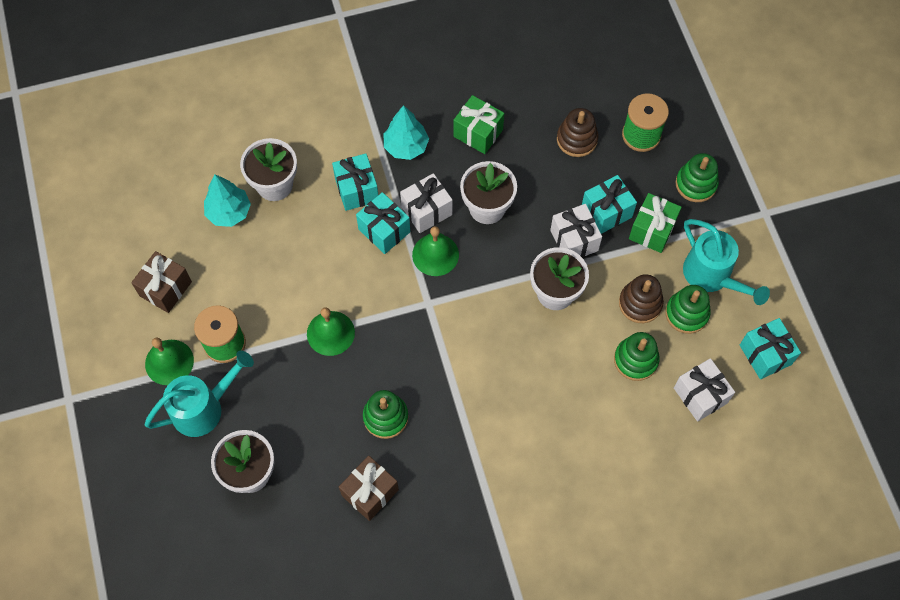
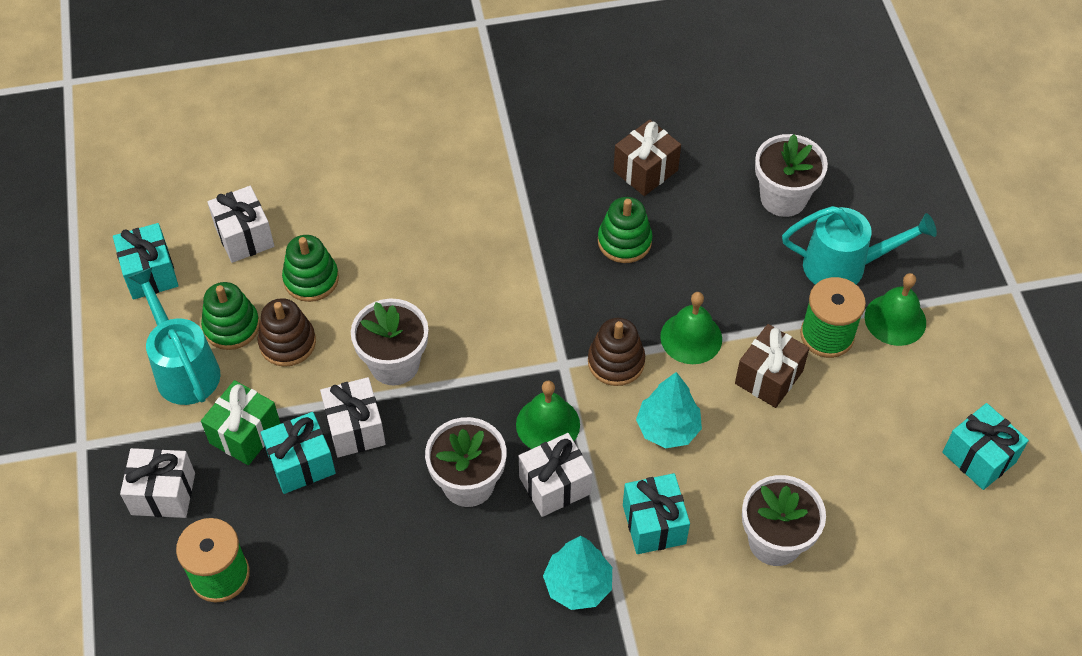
camera: 175 degrees left, 10 degrees down
(165, 289) = (913, 408): brown gift -> brown gift (768, 377)
(204, 408) = (844, 266): turquoise watering can -> turquoise watering can turned 150 degrees counterclockwise
(229, 212) = (838, 505): turquoise tree -> turquoise tree (667, 429)
(384, 230) = (616, 462): turquoise gift -> turquoise gift (979, 457)
(478, 133) = (466, 599): green gift -> none
(577, 139) = (318, 576): brown stacking toy -> brown stacking toy (616, 362)
(696, 184) = (163, 493): green stacking toy -> white gift

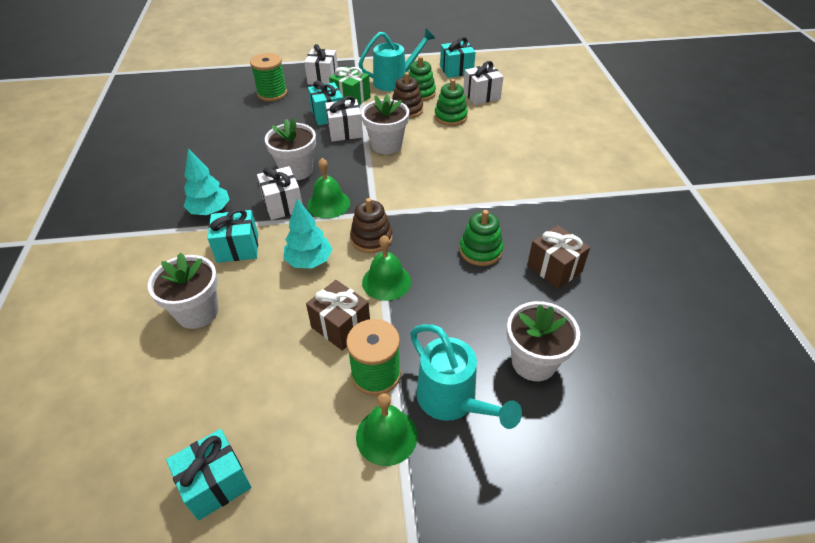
camera: 95 degrees right, 10 degrees down
(844, 266) = (452, 401): turquoise watering can -> turquoise watering can turned 45 degrees counterclockwise

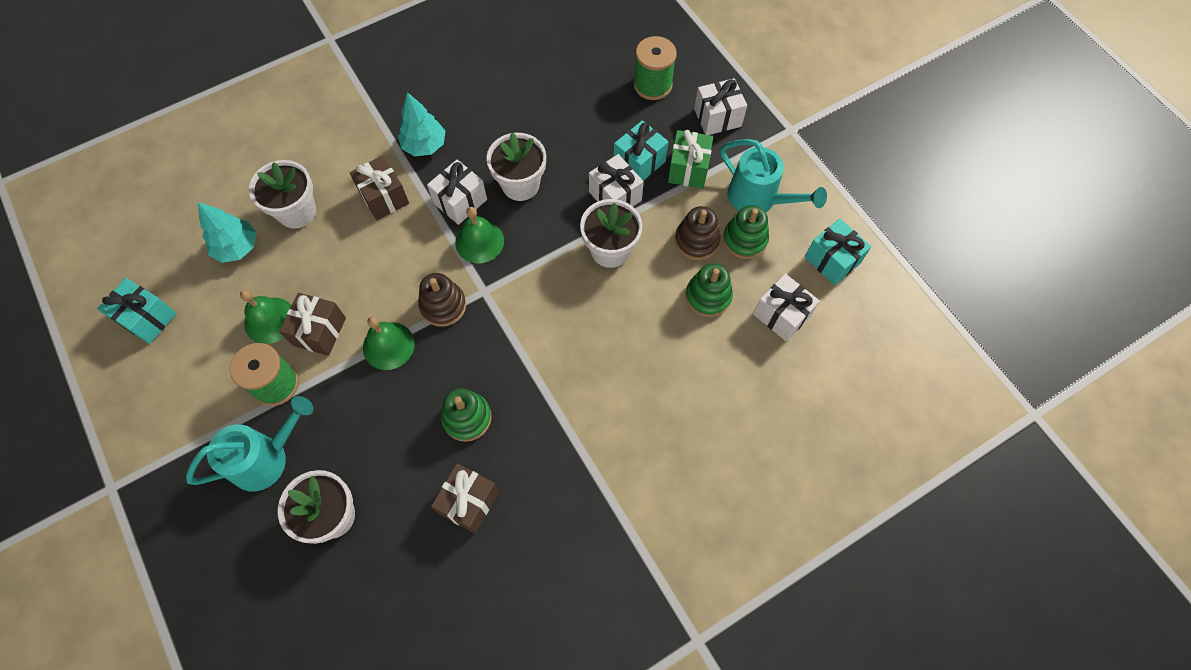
camera: 65 degrees right, 20 degrees up
(238, 248) = (384, 197): turquoise gift -> brown gift
(309, 261) = (390, 266): turquoise tree -> turquoise tree (237, 248)
(386, 436) = (218, 419): green bell -> green bell (270, 320)
(452, 401) = (267, 458): turquoise watering can -> turquoise watering can turned 150 degrees counterclockwise

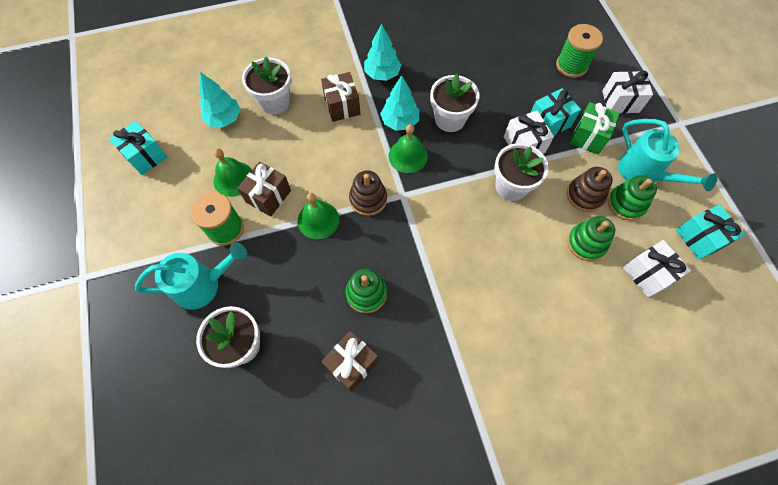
camera: 15 degrees right, 0 degrees up
(460, 201) = (400, 122): white gift -> turquoise tree

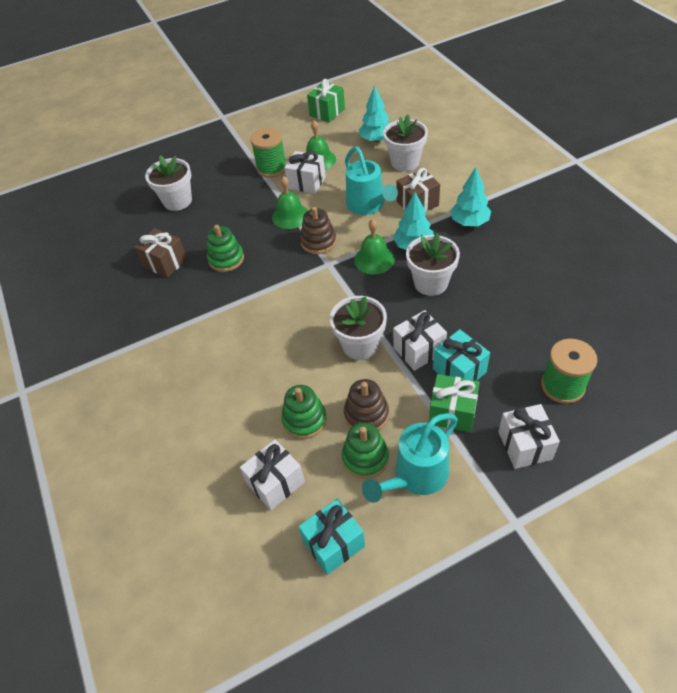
camera: 85 degrees right, 15 degrees down
(145, 156) = (327, 112): turquoise gift -> green gift
(203, 285) = (223, 170): turquoise watering can -> turquoise watering can (368, 206)
(268, 196) = (306, 183): brown gift -> white gift

